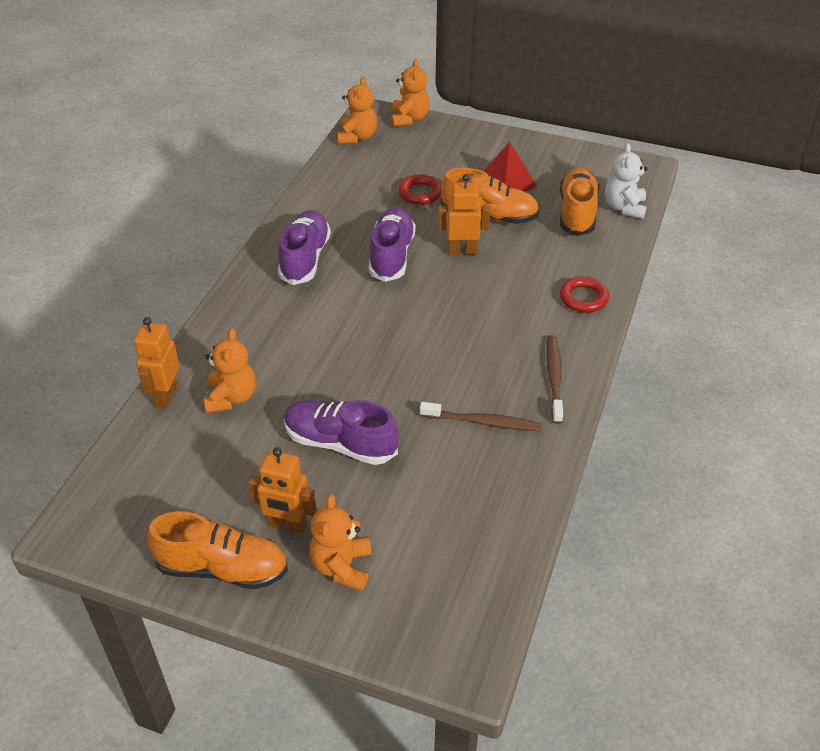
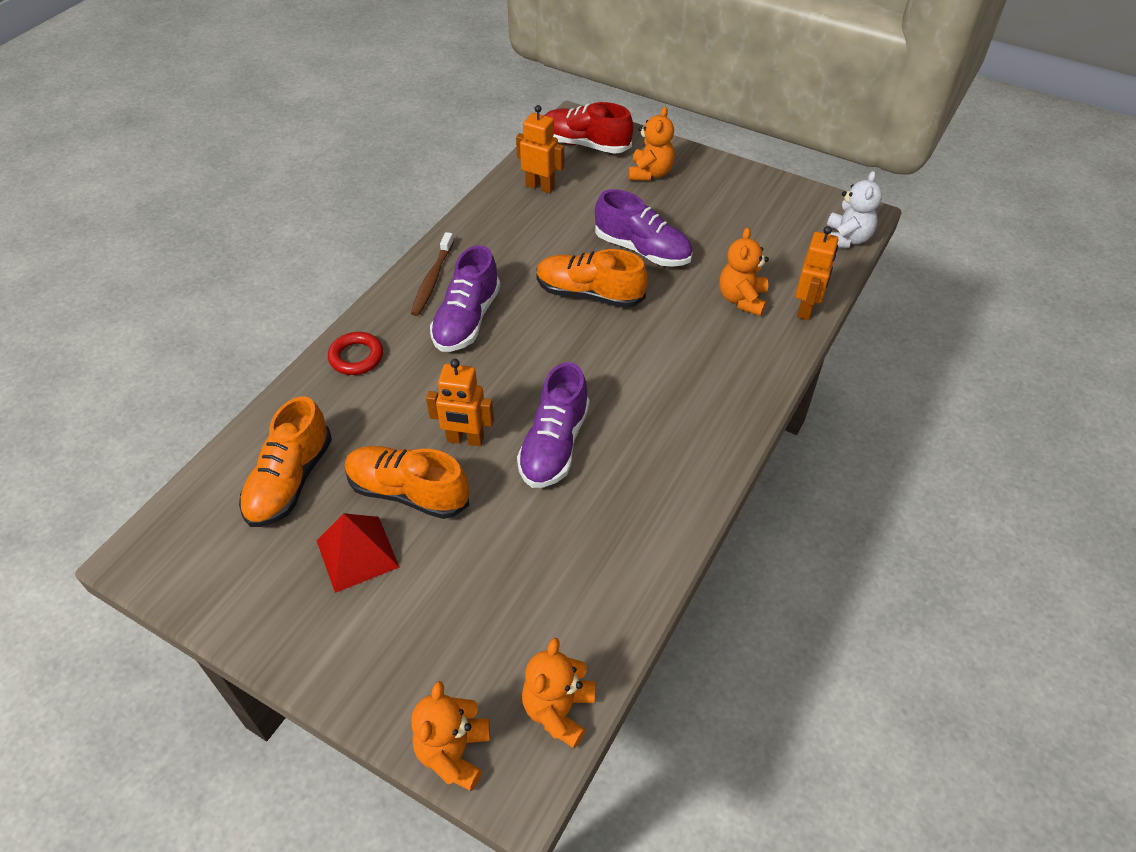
camera: 170 degrees left, 5 degrees up
(223, 568) = (737, 181): orange shoe -> orange shoe (589, 294)
(288, 525) = (689, 200): orange robot -> orange robot (540, 186)
(305, 258) = (663, 455): purple shoe -> purple shoe (467, 320)
(420, 193) = (489, 551): red ring -> none
(442, 611) = (585, 144): none -> red shoe
(482, 422) = (514, 251): brown toothbrush -> none
(624, 207) = (222, 481): white teddy bear -> white teddy bear (846, 239)

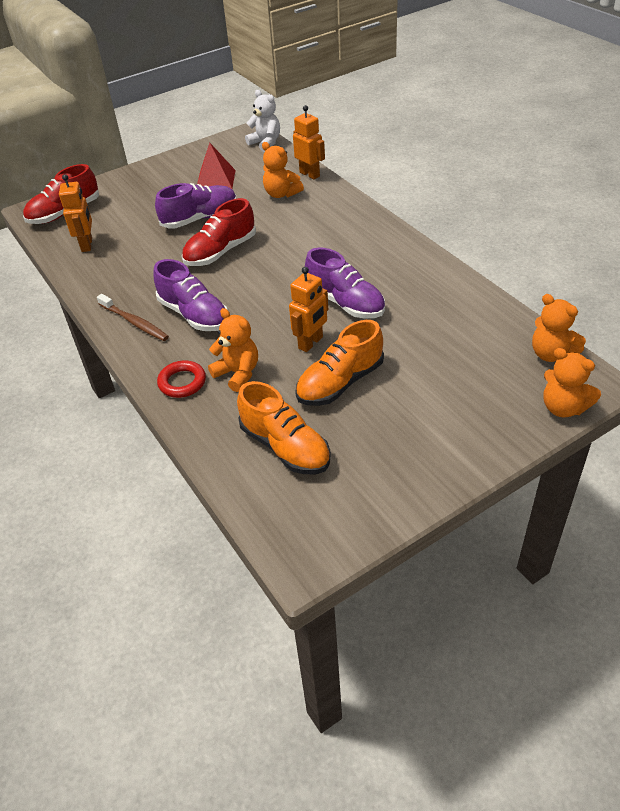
camera: 60 degrees left, 5 degrees down
(357, 553) = (380, 421): red pyramid -> red pyramid (215, 180)
(540, 186) = (87, 245): orange robot -> orange robot turned 120 degrees clockwise
(589, 294) = (220, 252): orange shoe -> red shoe
(650, 173) = (128, 194): orange teddy bear -> orange teddy bear (238, 373)

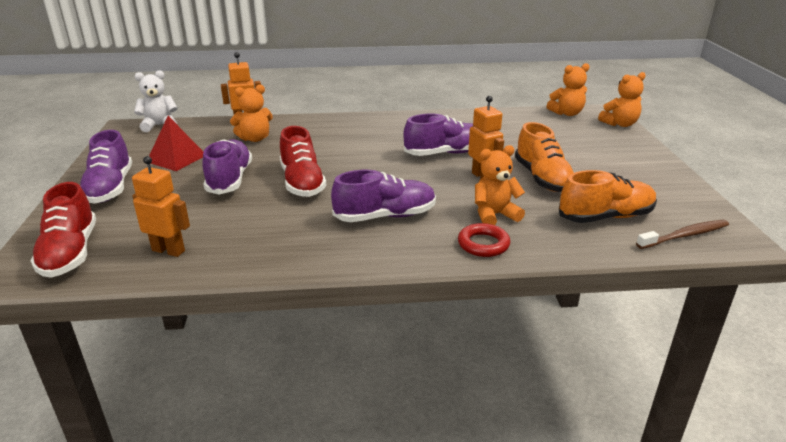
camera: 65 degrees left, 15 degrees down
(134, 322) = (359, 250): brown toothbrush -> brown toothbrush (684, 236)
(151, 180) = (110, 188): none -> purple shoe

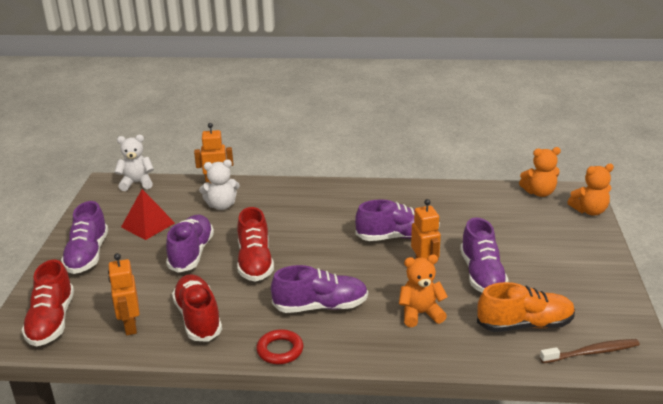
camera: 10 degrees right, 0 degrees up
(168, 250) = (130, 326): orange robot -> orange robot turned 135 degrees counterclockwise
(249, 237) = (198, 318): none -> red shoe
(255, 139) = (221, 206): orange teddy bear -> white teddy bear
(483, 244) = (399, 344): red ring -> red ring (280, 350)
(542, 178) = (482, 275): orange shoe -> purple shoe

